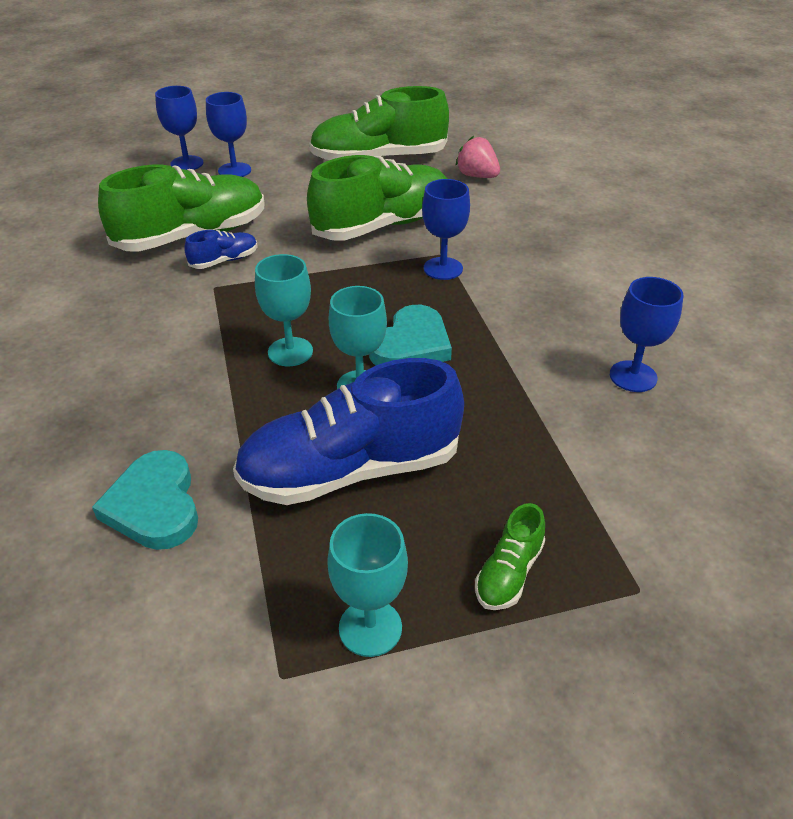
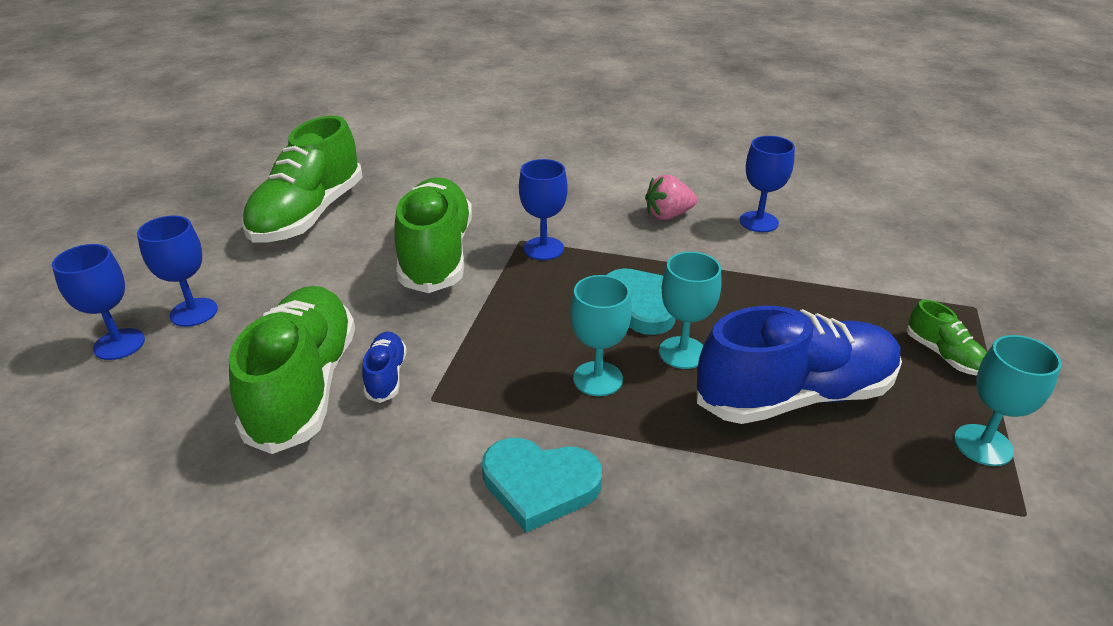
camera: 60 degrees left, 5 degrees down
(154, 505) = (783, 546): turquoise heart -> turquoise heart (539, 485)
(350, 470) = (795, 396): blue shoe -> blue shoe turned 120 degrees counterclockwise
(477, 176) = (413, 178): pink strawberry -> pink strawberry (668, 215)

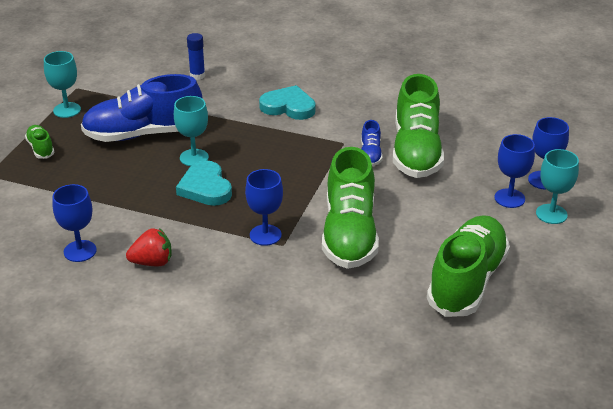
camera: 175 degrees left, 0 degrees up
(598, 379) = (249, 147): turquoise goblet -> turquoise goblet (551, 214)
(668, 215) = (152, 262): pink strawberry -> red strawberry
(778, 581) = (197, 76): none -> blue glue stick

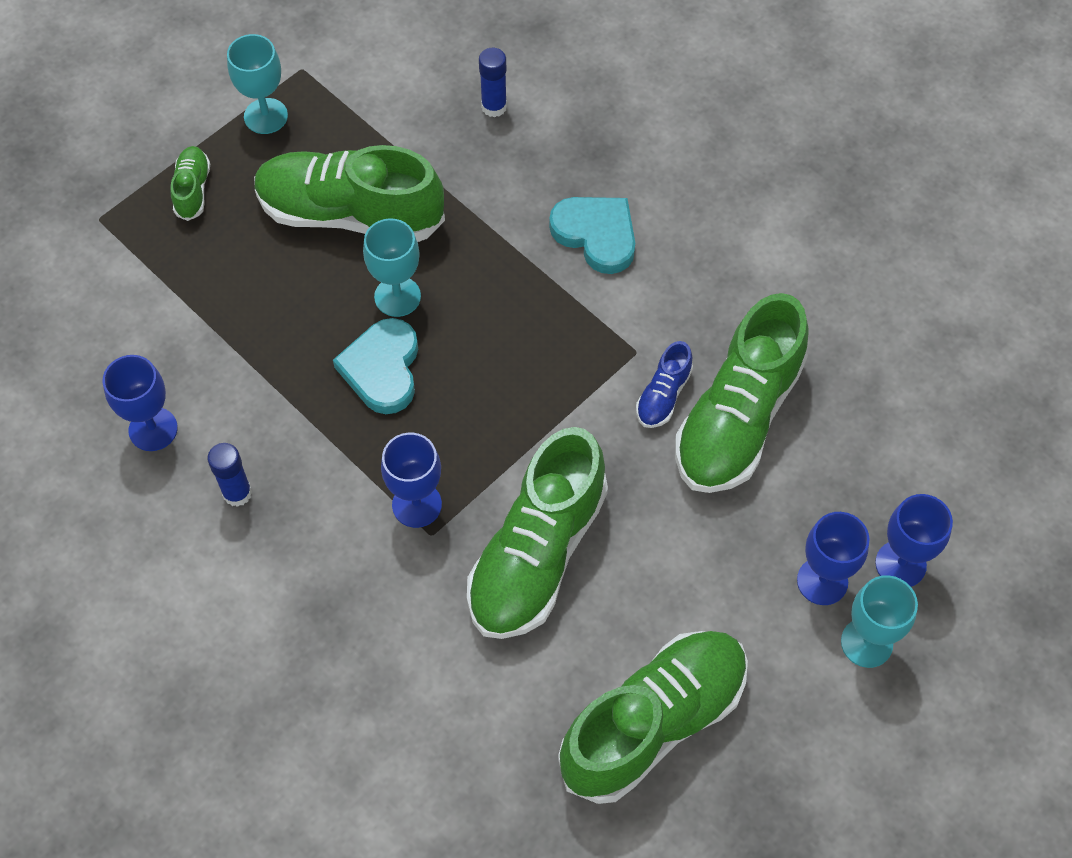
camera: 25 degrees right, 25 degrees up
(143, 134) = (350, 214): blue shoe -> green shoe
(152, 262) = (237, 493): red strawberry -> blue glue stick

